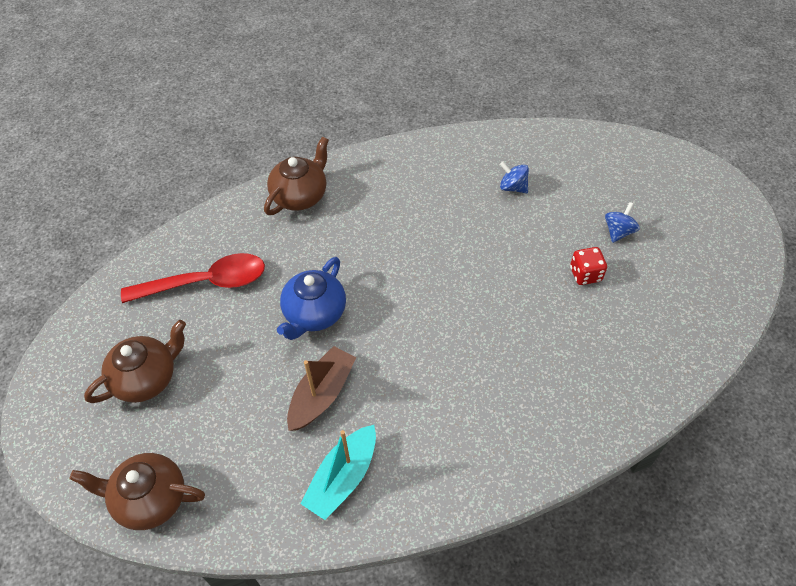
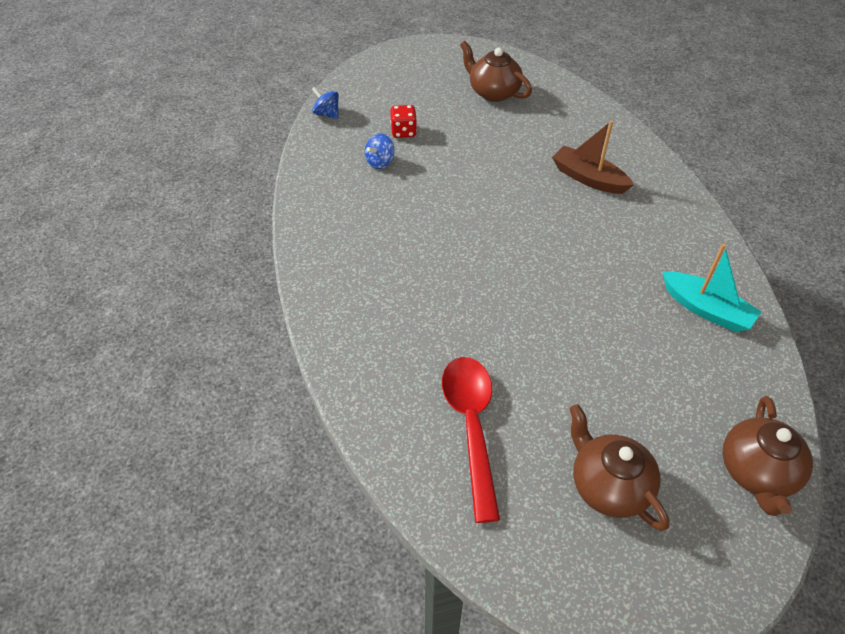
camera: 85 degrees left, 5 degrees down
(300, 196) = (350, 329): brown teapot -> brown teapot (493, 92)
(314, 314) = (523, 323): blue teapot -> none
(322, 394) = (620, 321): brown boat -> brown boat (588, 178)
(585, 274) = (491, 134): red dice -> red dice (403, 132)
(618, 232) = (447, 109): blue spinning top -> blue spinning top (327, 114)

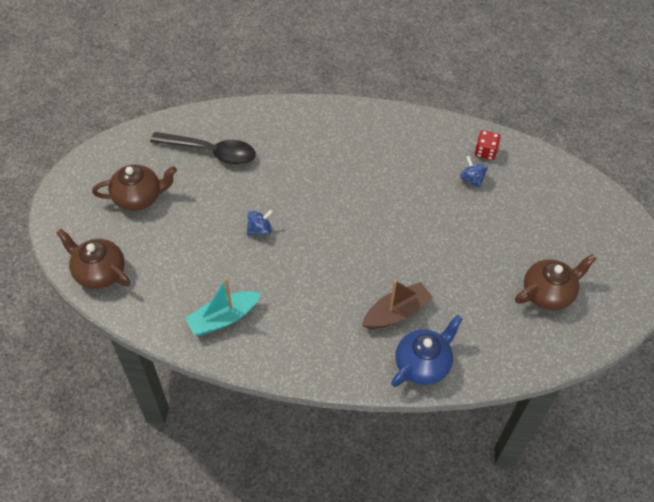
camera: 110 degrees right, 5 degrees up
(327, 114) = (549, 163): blue spinning top -> blue spinning top (260, 230)
(403, 132) = (507, 206): red dice -> red dice (485, 152)
(471, 426) = (211, 152): red spoon -> black spoon
(628, 149) = (423, 364): none -> blue teapot

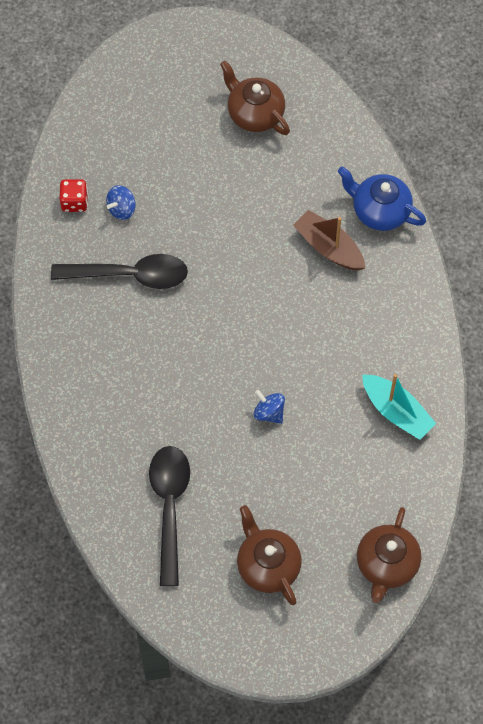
camera: 105 degrees left, 10 degrees up
(410, 171) = (130, 275): none -> black spoon

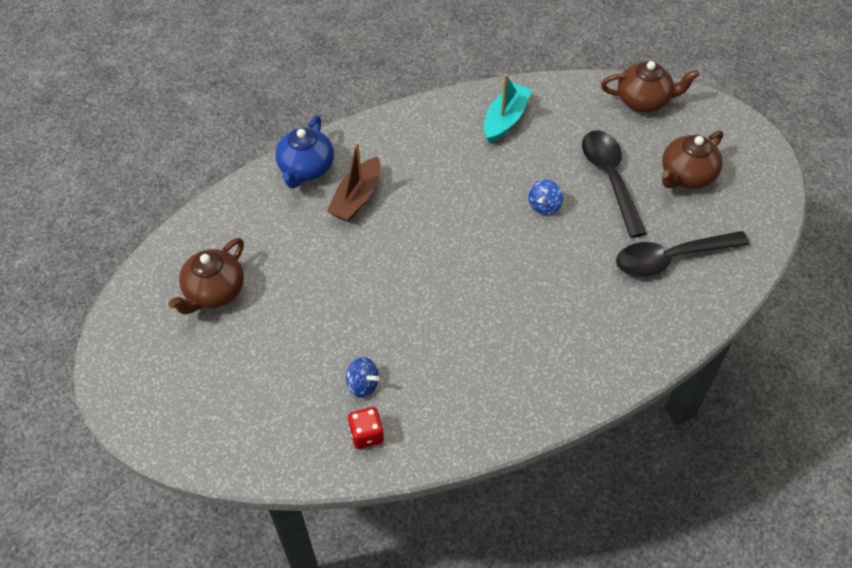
camera: 105 degrees left, 10 degrees down
(130, 275) = (440, 355): black spoon -> black spoon (610, 178)

